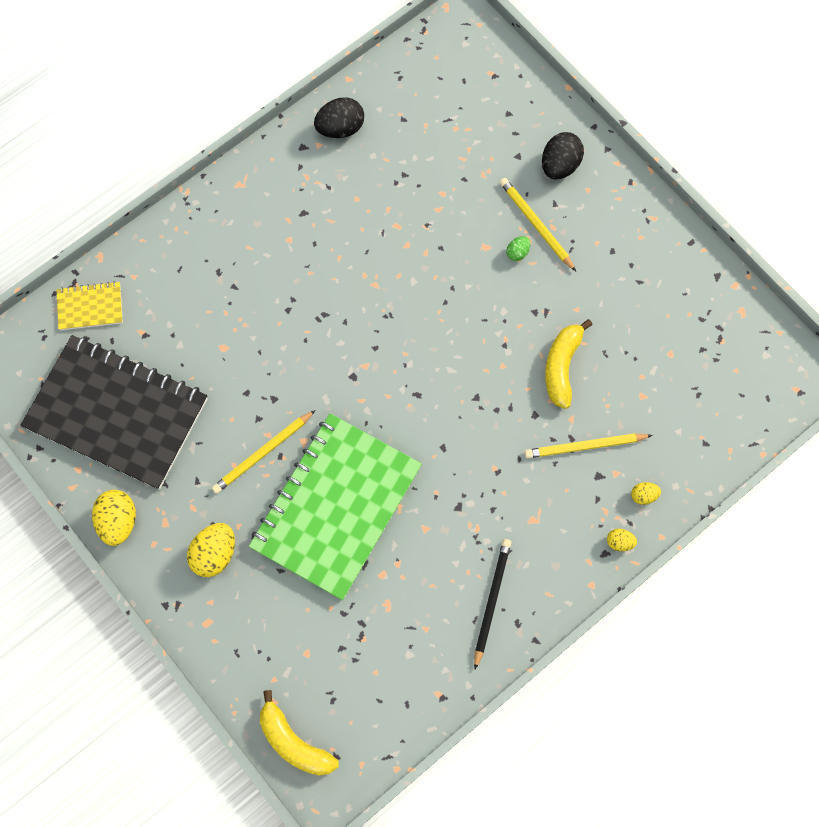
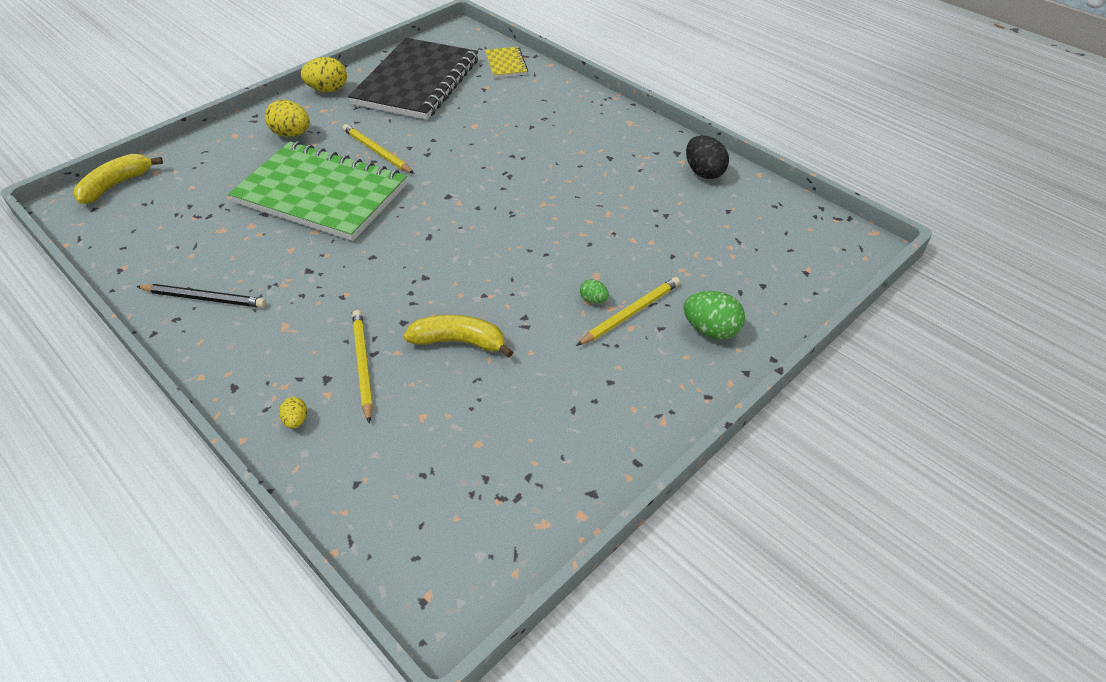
camera: 85 degrees right, 25 degrees down
(559, 165) = (711, 330): black egg -> green egg
(619, 542) = (244, 399): yellow egg -> none

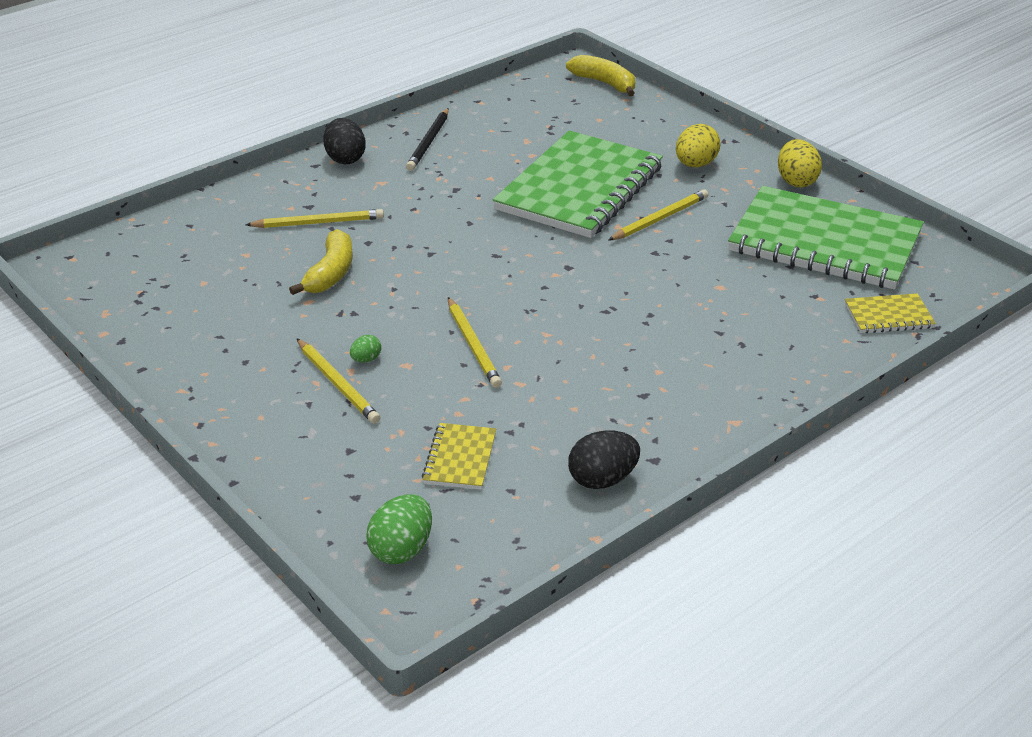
camera: 95 degrees right, 10 degrees down
(225, 362) = (345, 159): none -> black egg
(296, 420) = (266, 195): yellow egg -> none
(417, 82) = (824, 242): black notebook -> green notebook
(564, 240) = (473, 345): none -> yellow pencil
(703, 236) = (460, 458): none -> yellow notebook
(711, 330) = (293, 440): green egg -> green egg (401, 549)

